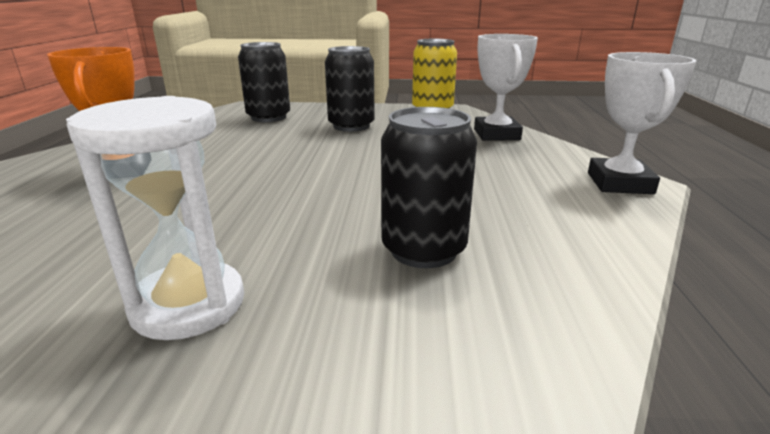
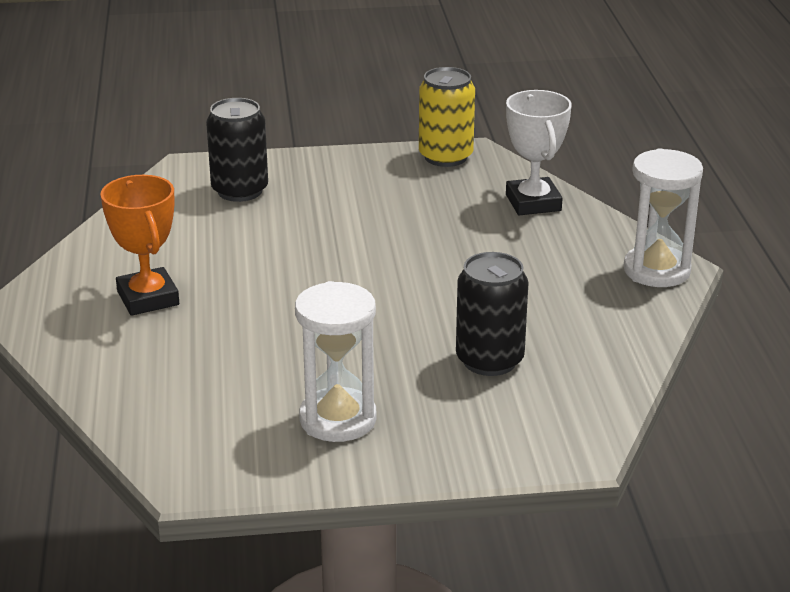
camera: 10 degrees left, 5 degrees up
(351, 126) = (355, 200): black can -> none
(619, 183) = (656, 270): white trophy -> white hourglass

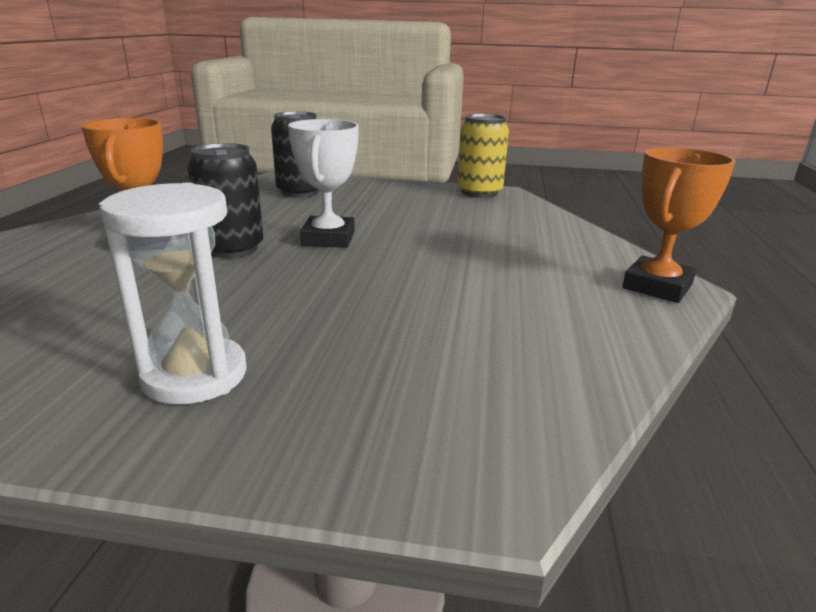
camera: 15 degrees right, 5 degrees down
(489, 360) = (427, 341): black can -> black can (232, 248)
(533, 203) = (541, 224): white trophy -> white trophy (328, 239)
(656, 270) = (657, 286): white hourglass -> orange trophy

